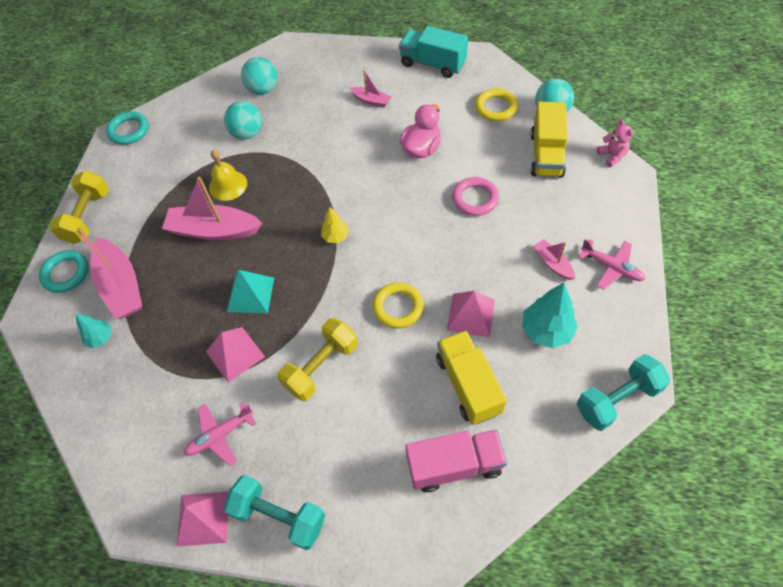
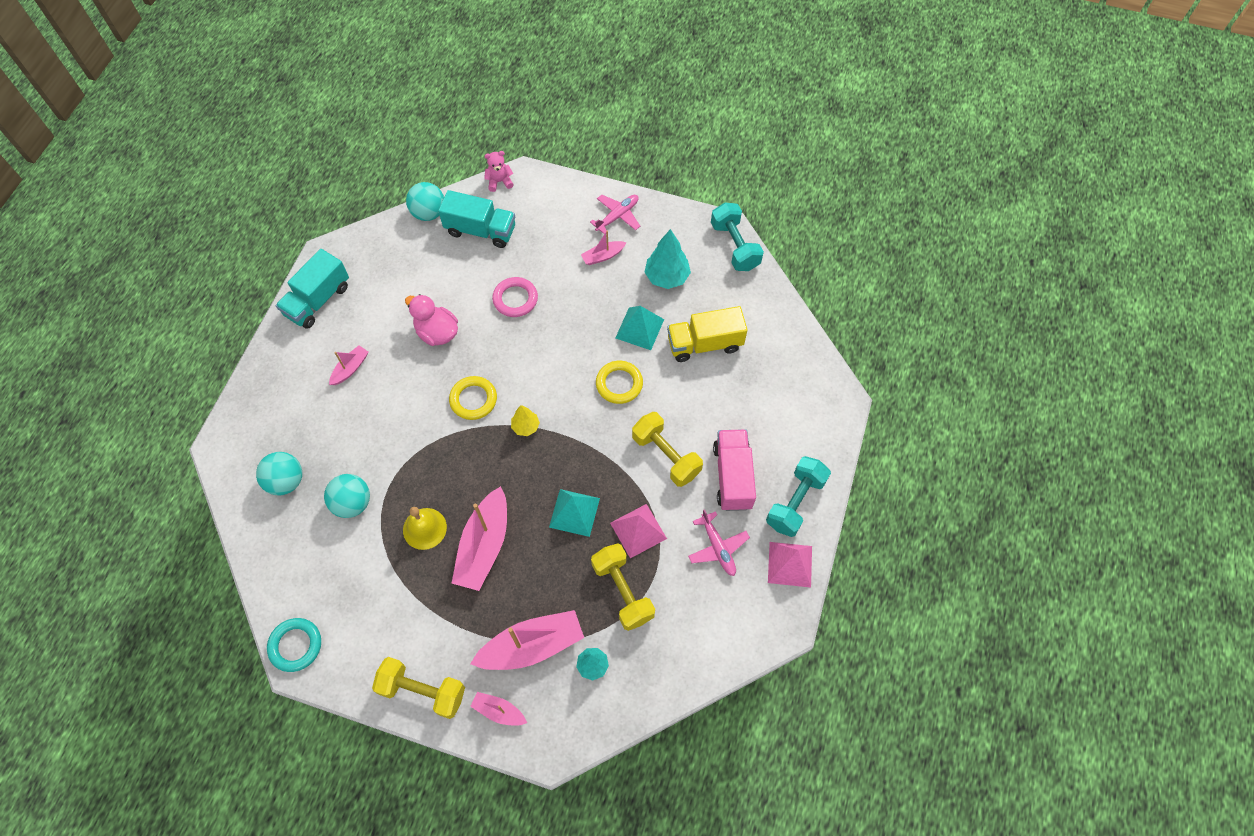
camera: 85 degrees left, 5 degrees up
(66, 273) = (499, 711): turquoise ring -> pink boat
(171, 351) = (623, 591): none -> yellow dumbbell
(454, 465) = (770, 367): pink truck -> pink truck (732, 476)
(471, 315) = (639, 328): pink pyramid -> turquoise pyramid
(496, 108) = (405, 257): yellow ring -> yellow ring (473, 399)
(546, 154) = (481, 230): yellow truck -> turquoise truck

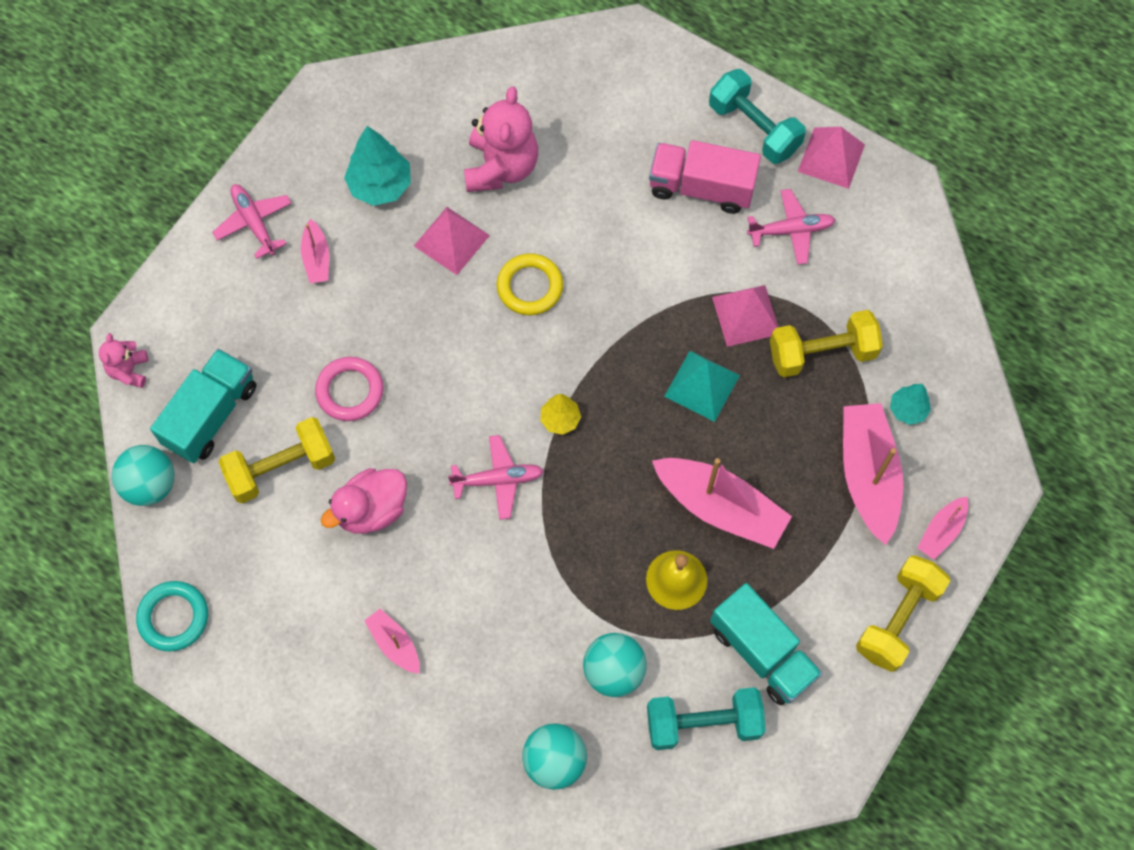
camera: 75 degrees left, 5 degrees up
(295, 645) = (803, 776): turquoise ring -> turquoise ring (173, 617)
(318, 300) = (256, 676): turquoise truck -> turquoise truck (762, 652)
(473, 399) = (498, 480): yellow ring -> pink plane
(639, 328) = (451, 240): turquoise pyramid -> pink pyramid
(666, 456) = (651, 256): yellow dumbbell -> yellow dumbbell (281, 468)
(704, 344) = (501, 167): yellow truck -> pink teddy bear
(734, 246) = (359, 88): turquoise dumbbell -> turquoise dumbbell (703, 723)

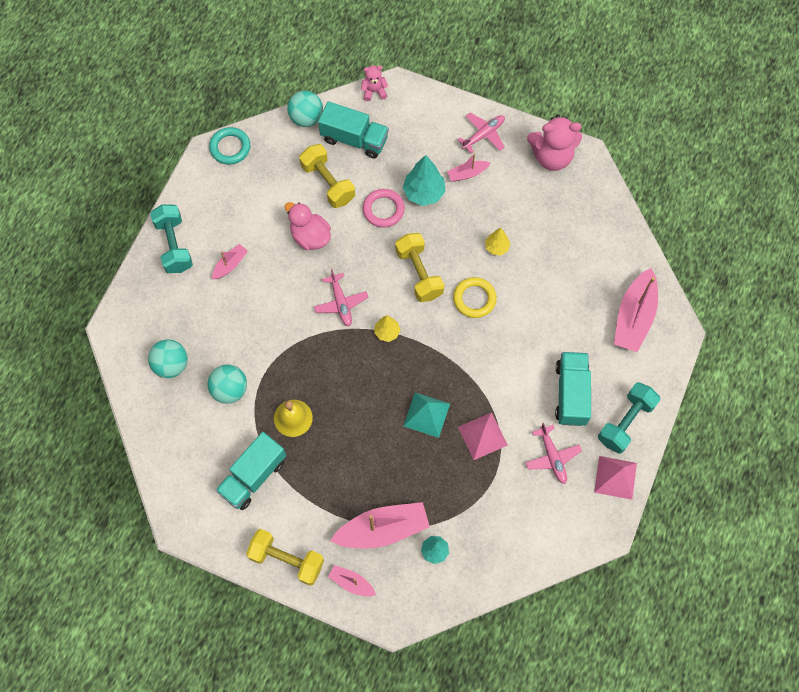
camera: 80 degrees right, 0 degrees up
(380, 185) = (525, 199): turquoise tree -> turquoise tree (424, 192)
(451, 240) = (496, 247): pink pyramid -> yellow tree
(501, 167) = (556, 267): pink teddy bear -> pink teddy bear (551, 156)
(701, 187) = (571, 394): pink truck -> turquoise truck
(703, 723) = (204, 447): turquoise dumbbell -> turquoise dumbbell (174, 245)
(720, 507) = (345, 438): pink boat -> pink boat (634, 317)
(822, 353) = (465, 489): yellow dumbbell -> yellow dumbbell (419, 273)

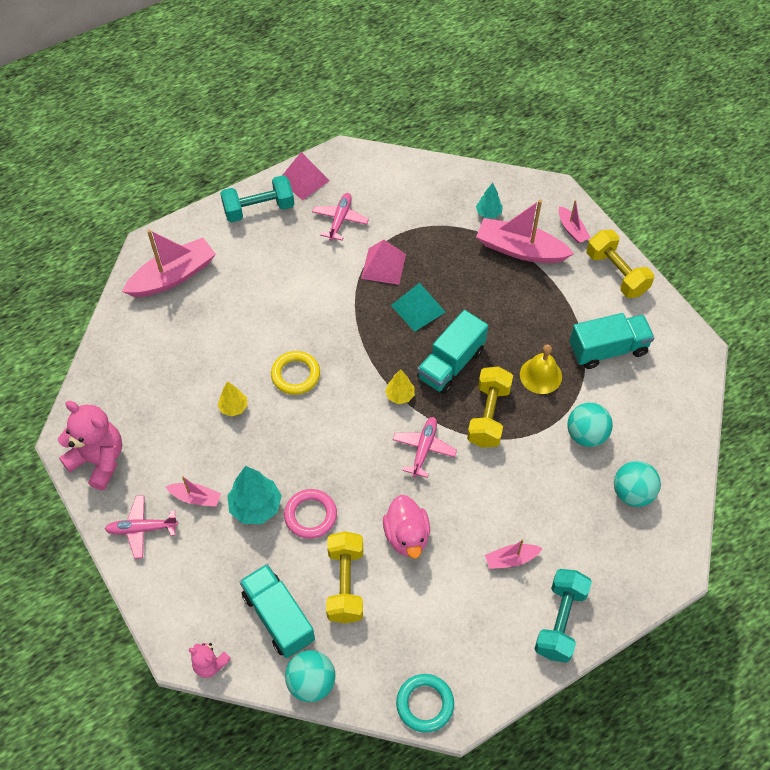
camera: 145 degrees left, 10 degrees down
(419, 273) = (327, 429): yellow dumbbell -> yellow dumbbell (488, 415)
(571, 394) = (282, 253): turquoise truck -> turquoise truck (451, 364)

